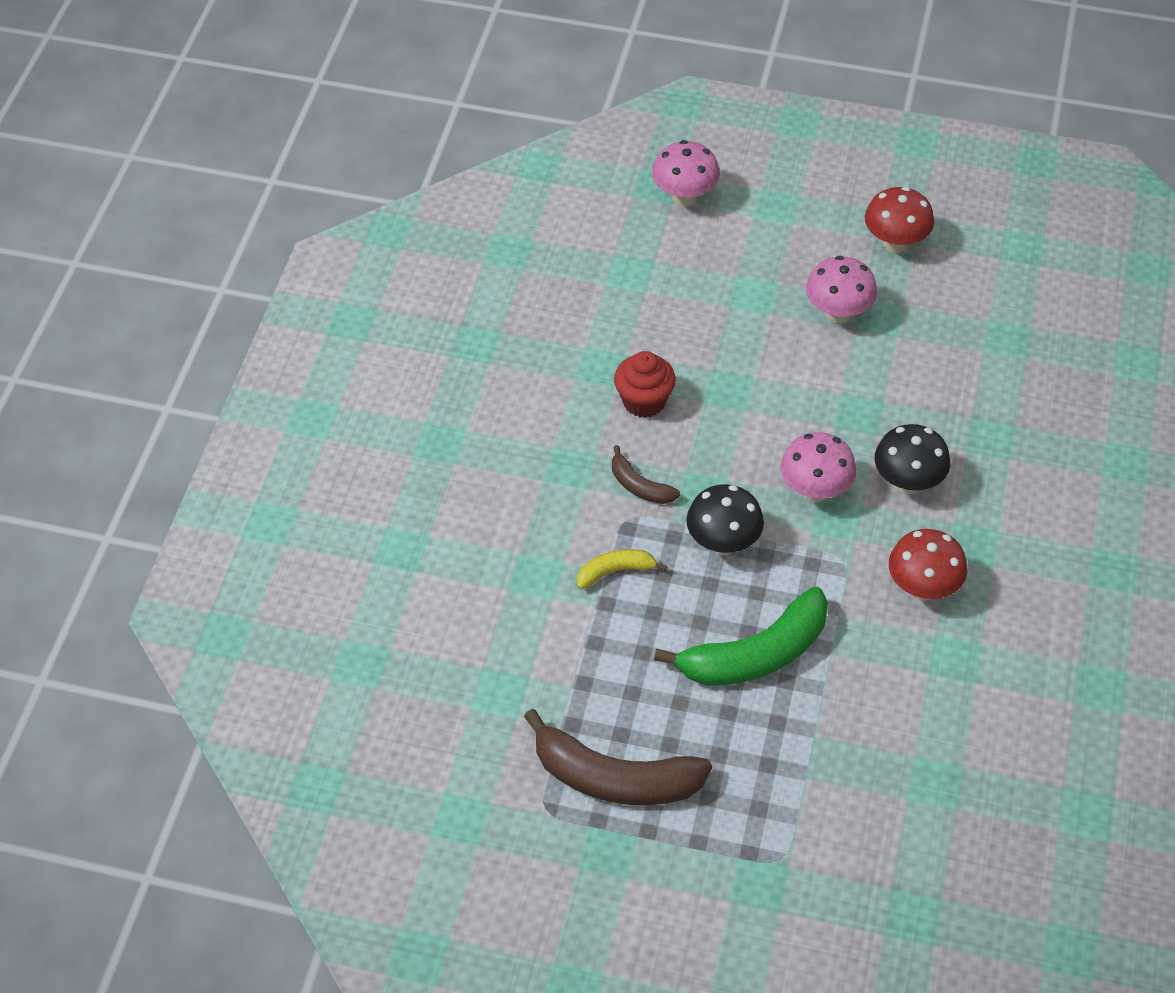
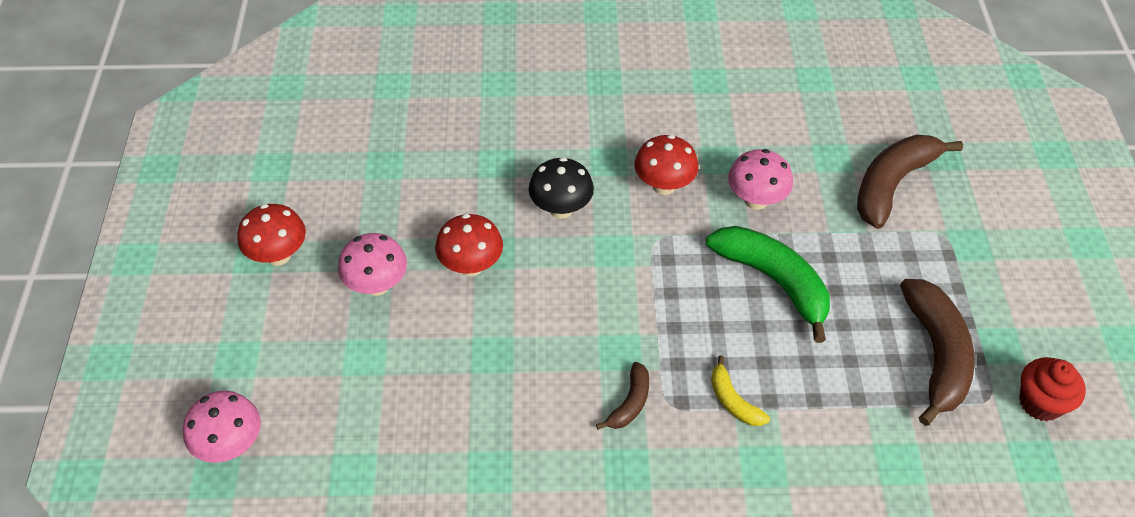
camera: 105 degrees left, 0 degrees up
(644, 401) = (526, 421): red cupcake -> red cupcake (1040, 403)
(723, 543) = (670, 325): black mushroom -> none
(815, 490) = (590, 269): pink mushroom -> pink mushroom (756, 200)
(844, 391) = (471, 266): none -> red mushroom
(875, 834) = (892, 184): none -> brown banana

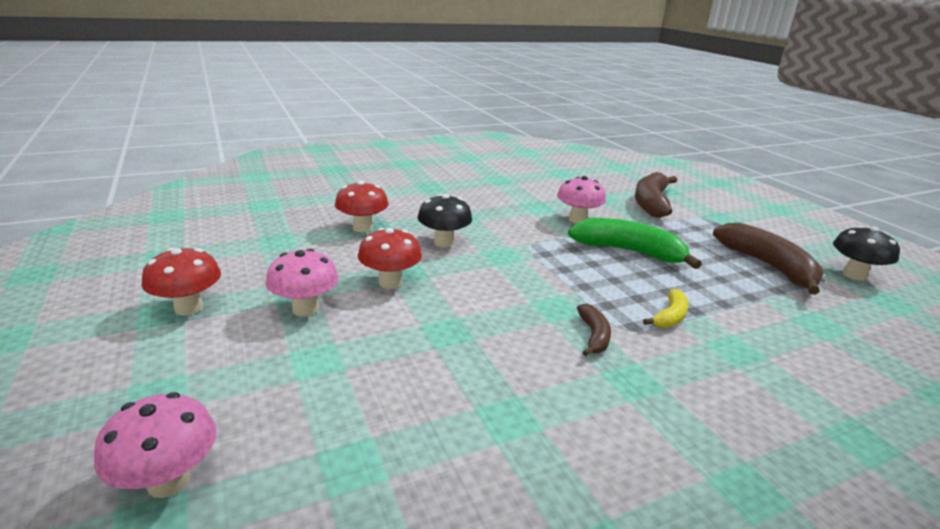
camera: 25 degrees left, 25 degrees down
(664, 186) = (510, 222): red mushroom -> red mushroom (362, 228)
(733, 401) = (670, 316): yellow banana -> yellow banana turned 90 degrees counterclockwise
(1040, 403) = (854, 275): red cupcake -> black mushroom

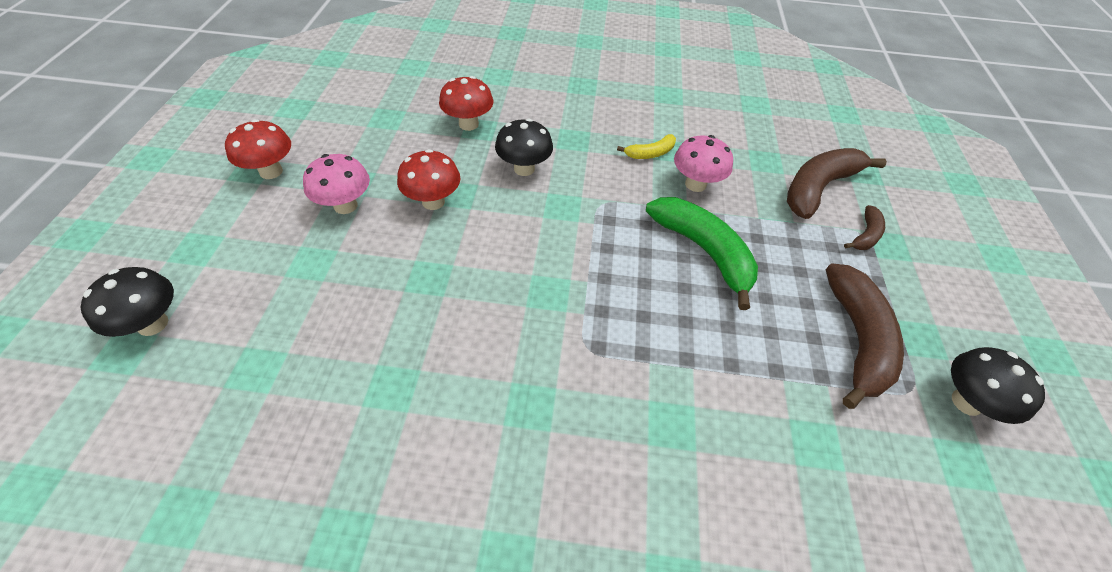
camera: 30 degrees right, 25 degrees up
(168, 481) = (153, 324): pink mushroom -> black mushroom
(594, 336) = (548, 341): brown banana -> brown banana (865, 235)
(670, 316) = (650, 354): yellow banana -> yellow banana (650, 153)

